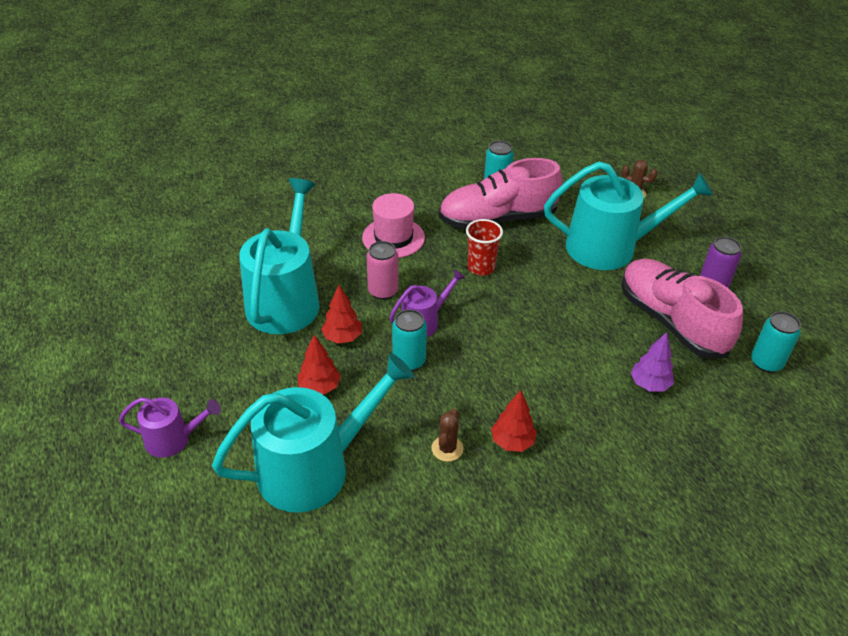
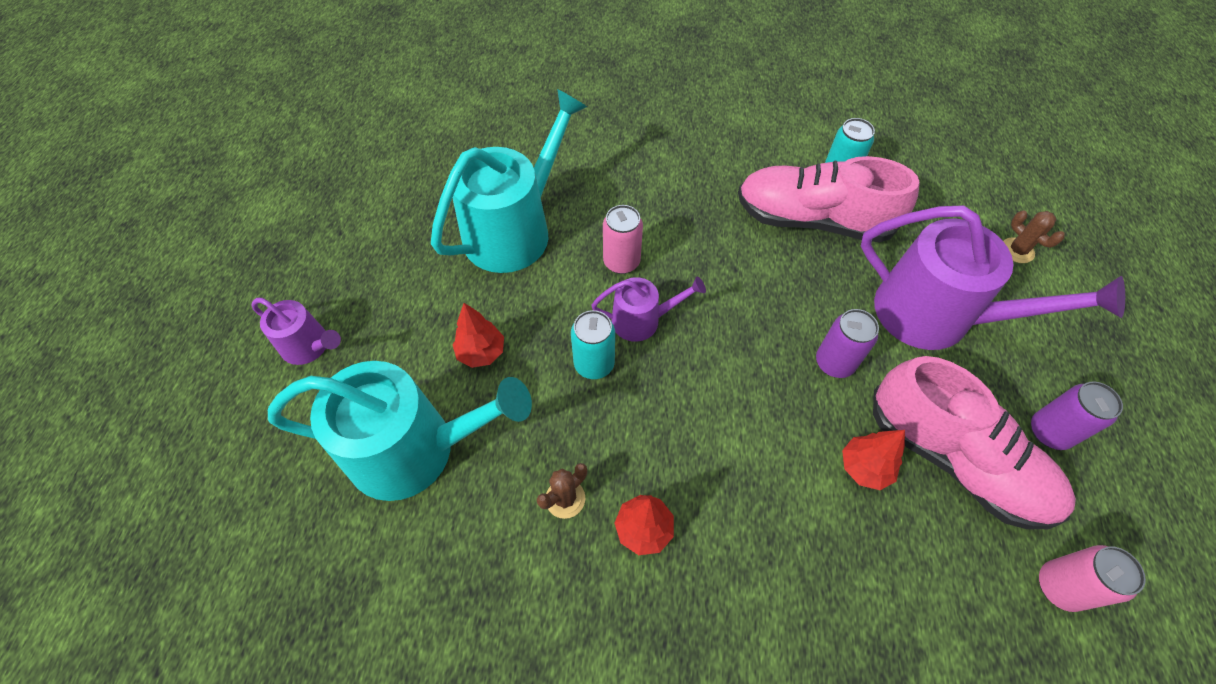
camera: 30 degrees right, 15 degrees up
(342, 337) = (543, 302): red tree -> red tree (864, 468)
(393, 237) = (675, 198): pink hat -> none
(481, 268) = (752, 277): red cup -> none
(567, 297) = (834, 363): none -> purple can
(610, 247) = (935, 315): turquoise watering can -> purple watering can
(649, 384) = (867, 537): purple tree -> none
(671, 321) = (954, 459): pink shoe -> pink shoe turned 135 degrees clockwise
(766, 363) = (1059, 586): turquoise can -> pink can

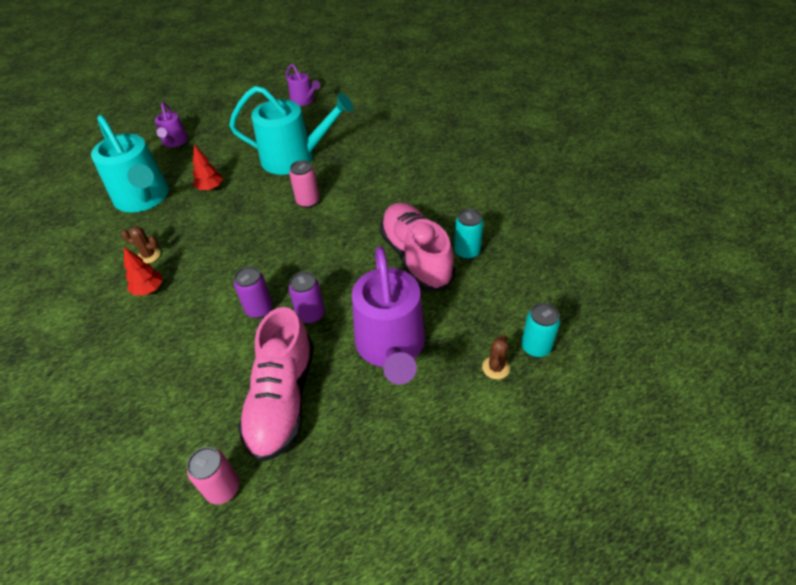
camera: 55 degrees right, 10 degrees down
(594, 364) = (233, 225): turquoise can -> turquoise can (536, 347)
(642, 320) = (275, 227): purple watering can -> purple watering can (304, 100)
(864, 468) = (245, 359): red tree -> none
(1049, 432) = (342, 442): purple can -> purple can (259, 309)

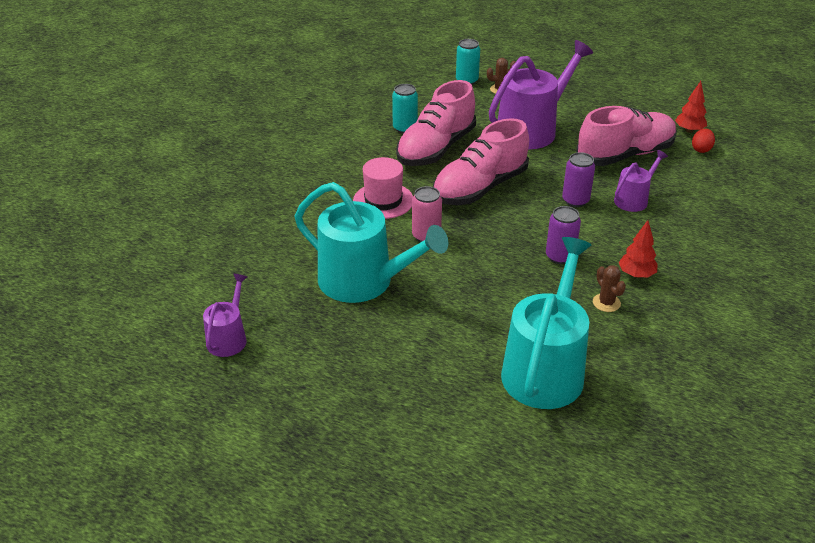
camera: 125 degrees left, 10 degrees down
(175, 142) = (423, 419): purple watering can -> purple watering can (633, 199)
(210, 188) = (475, 320): red tree -> red tree (689, 130)
(223, 488) = (701, 149): pink can -> red egg
(294, 158) = (363, 282): turquoise watering can -> turquoise watering can turned 150 degrees clockwise
(311, 314) = (549, 173): purple can -> purple can (560, 256)
(334, 257) = (480, 188): none -> pink shoe
(369, 197) = (383, 201): none -> pink hat

